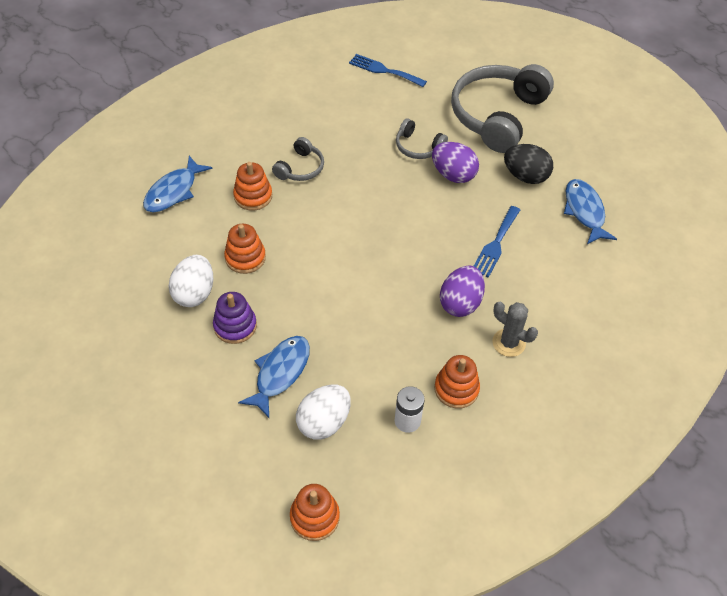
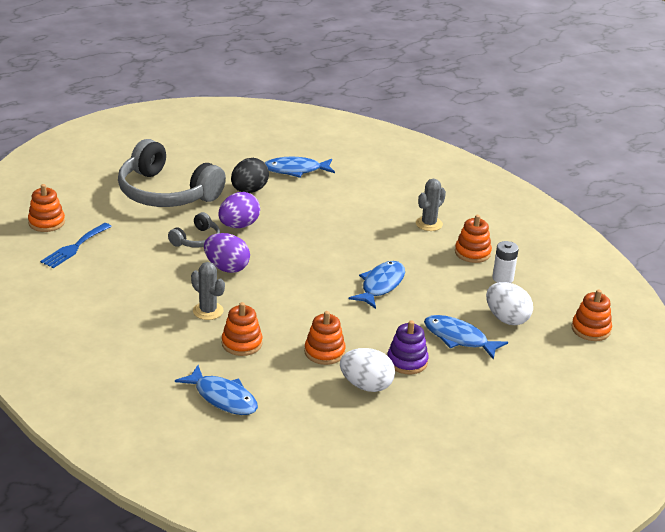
camera: 85 degrees left, 20 degrees down
(300, 168) = (208, 311): grey headphones -> grey cactus
(368, 299) = (381, 285): none -> blue fish
(419, 48) = (46, 222): none -> orange stacking toy
(460, 303) = (388, 240): purple egg -> purple egg (226, 268)
(495, 244) = (326, 215): blue fork -> none

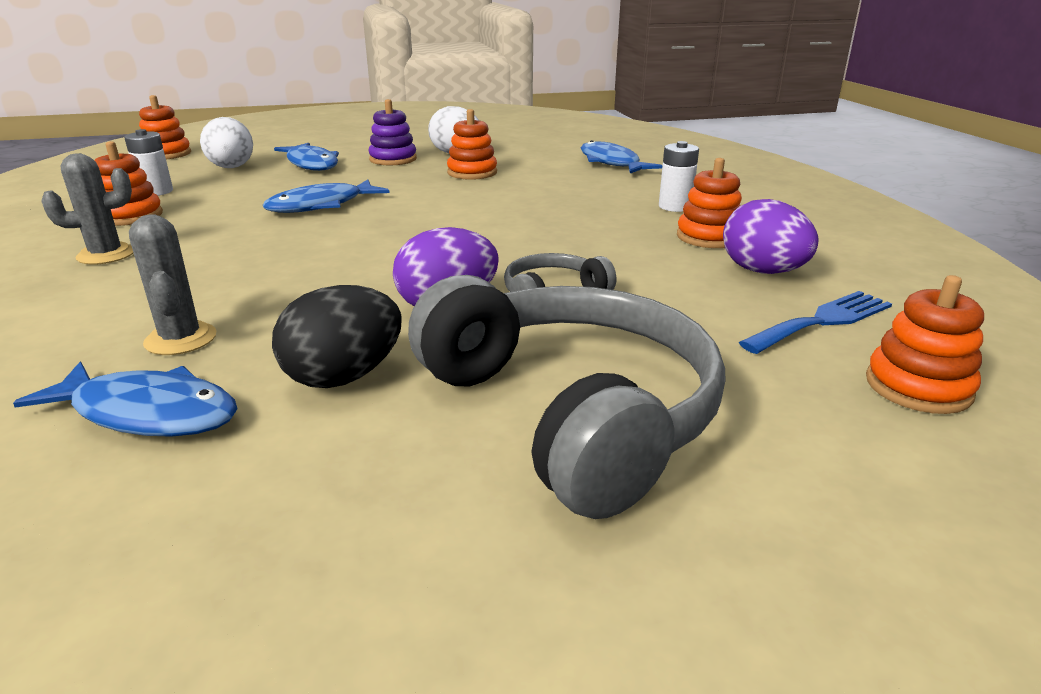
camera: 155 degrees left, 5 degrees down
(154, 332) = (675, 206): none -> white battery
(208, 311) = (589, 214): grey cactus -> grey cactus (181, 339)
(226, 268) = (526, 251): purple egg -> purple egg (762, 271)
(242, 343) = (563, 187): orange stacking toy -> orange stacking toy (709, 237)

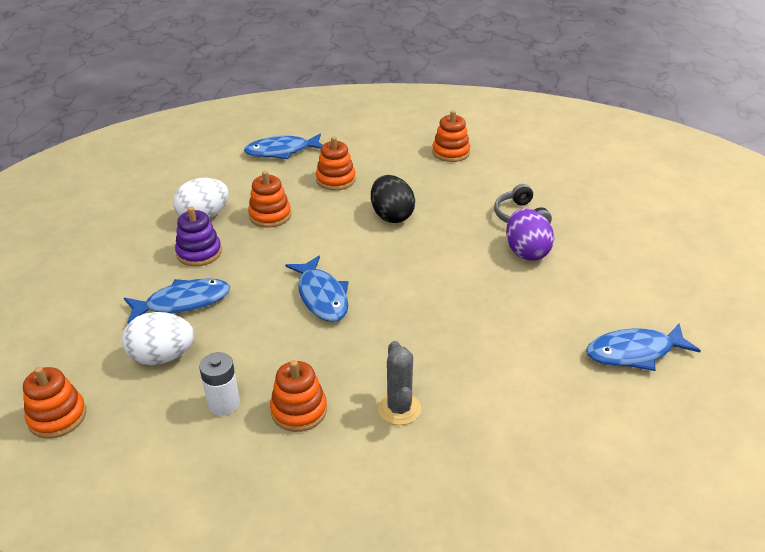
camera: 75 degrees left, 10 degrees up
(148, 413) = (634, 352): blue fish -> blue fish turned 135 degrees counterclockwise
(181, 339) = (555, 350): grey cactus -> none
(344, 377) = (603, 290): black egg -> black egg (392, 216)
(570, 412) = (636, 231): grey headphones -> none
(675, 206) = (394, 150): white battery -> none
(762, 271) = (504, 150): purple egg -> none
(822, 321) = (562, 152): blue fork -> none
(918, 387) = (619, 151): orange stacking toy -> orange stacking toy (336, 180)

